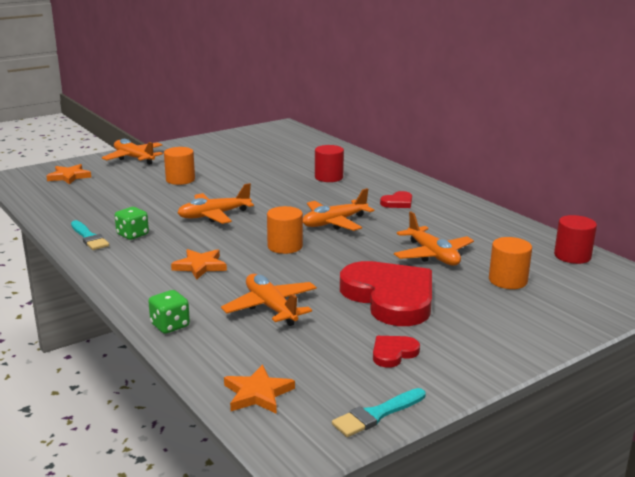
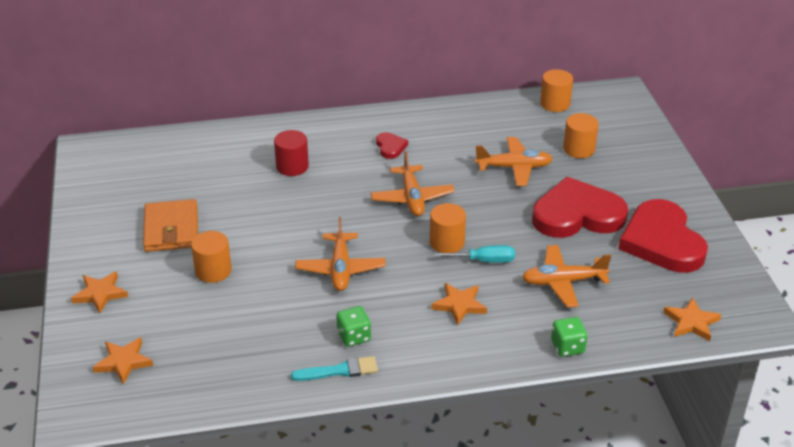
camera: 65 degrees left, 15 degrees up
(134, 158) = (100, 294): orange plane -> orange star
(217, 161) = (171, 229): none -> orange wallet
(272, 266) = (484, 261): none -> turquoise screwdriver
(376, 414) = (736, 274): turquoise brush -> none
(393, 353) = (662, 241): red heart -> red heart, size x2.34
(572, 256) = (555, 104): red cylinder -> orange cylinder

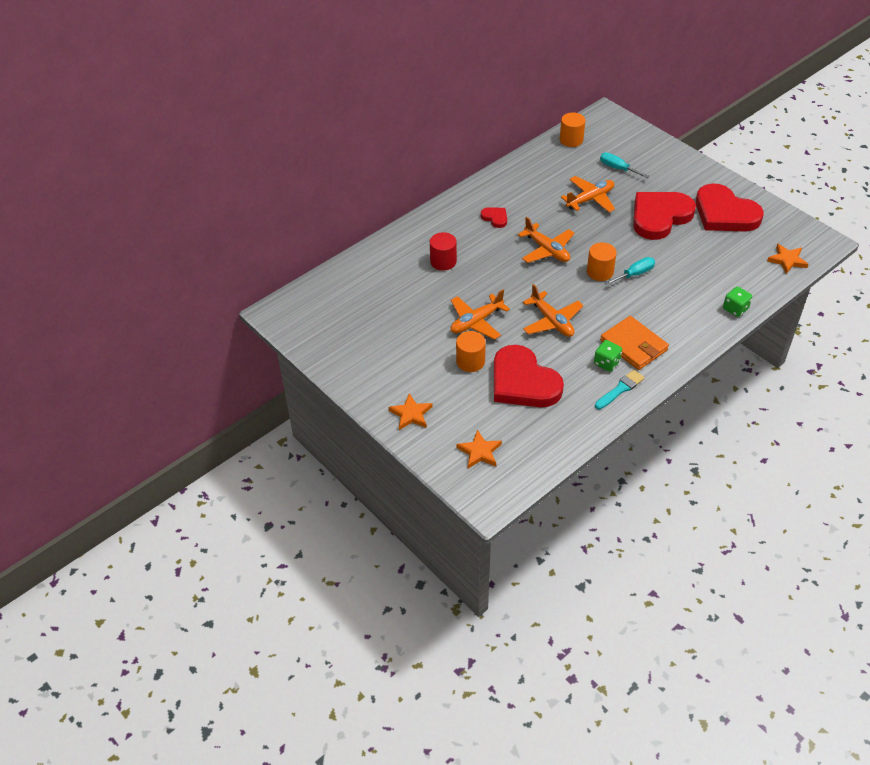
camera: 30 degrees left, 10 degrees up
(171, 229) = (408, 345): orange wallet -> orange wallet (633, 345)
(244, 315) = (523, 382): none -> red heart
(459, 305) = (648, 311): orange star -> none
(563, 282) = (694, 267): orange plane -> orange plane (476, 322)
(579, 149) = (617, 168): orange cylinder -> turquoise screwdriver

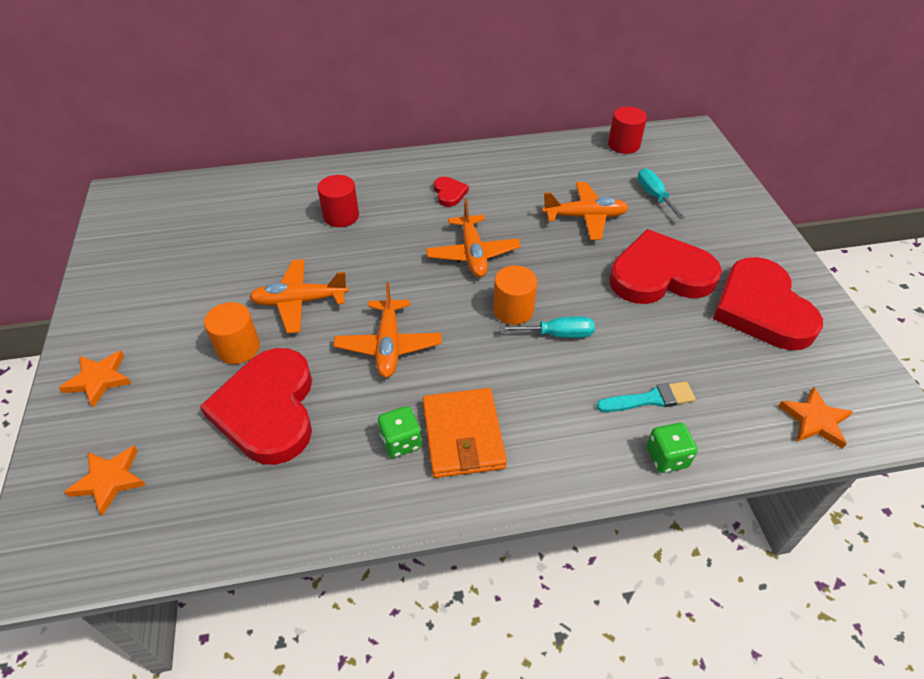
camera: 30 degrees right, 0 degrees up
(571, 140) = (623, 145): orange cylinder -> red cylinder
(620, 389) = (381, 493): turquoise brush -> turquoise brush (650, 399)

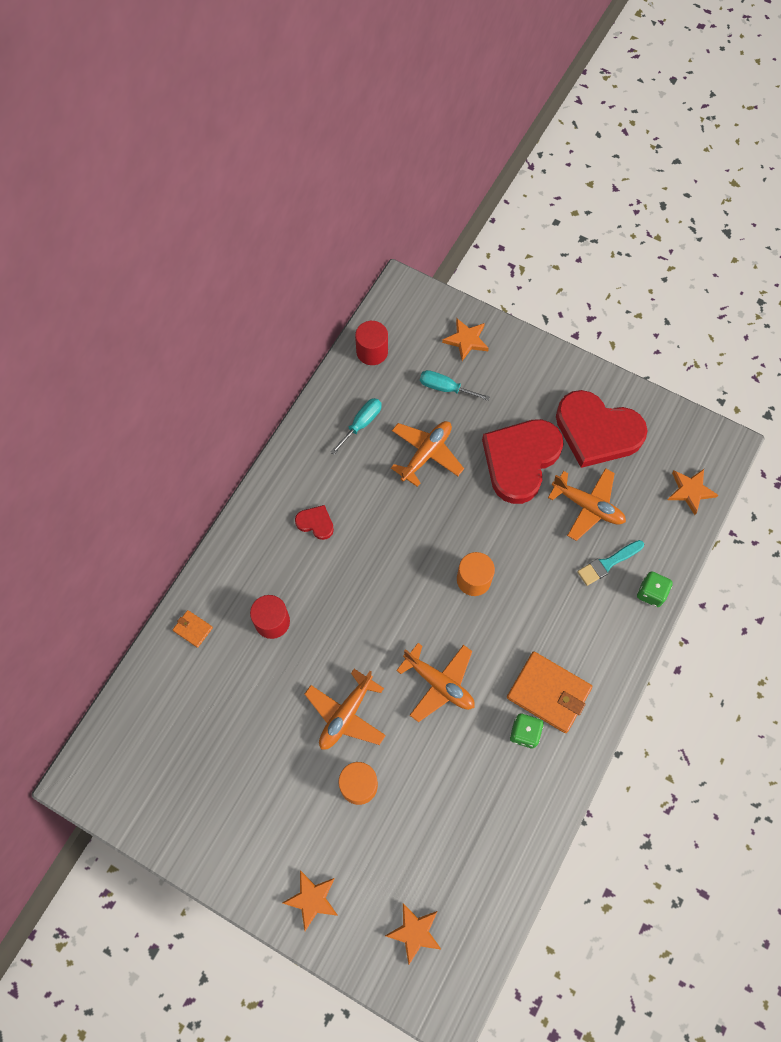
camera: 50 degrees left, 20 degrees up
(268, 409) = (433, 798): red heart -> none
(293, 182) = (193, 629): none -> orange wallet
(473, 254) = (397, 561): orange plane -> orange plane (587, 506)
(558, 334) = (517, 570): turquoise screwdriver -> turquoise screwdriver (361, 424)
(650, 399) = (608, 563): turquoise brush -> turquoise brush turned 150 degrees counterclockwise
(710, 184) = (466, 340): none -> orange star

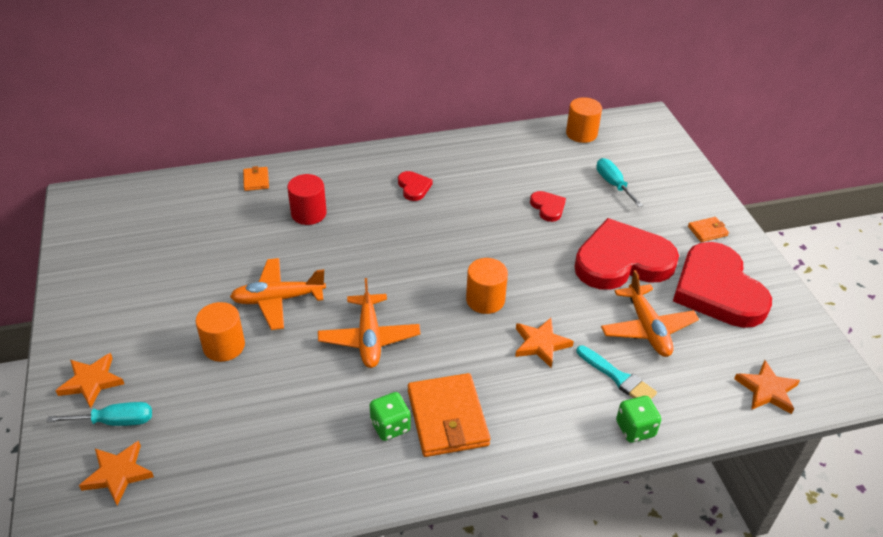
camera: 45 degrees right, 25 degrees down
(361, 424) = (521, 162): turquoise screwdriver -> turquoise screwdriver (115, 421)
(372, 351) = (581, 133): red cylinder -> orange cylinder
(426, 454) = (548, 207): orange plane -> red heart
(466, 340) = (666, 171): orange star -> orange star (541, 344)
(545, 379) = (707, 231): none -> orange wallet
(608, 563) = (618, 377): turquoise brush -> turquoise brush turned 150 degrees counterclockwise

